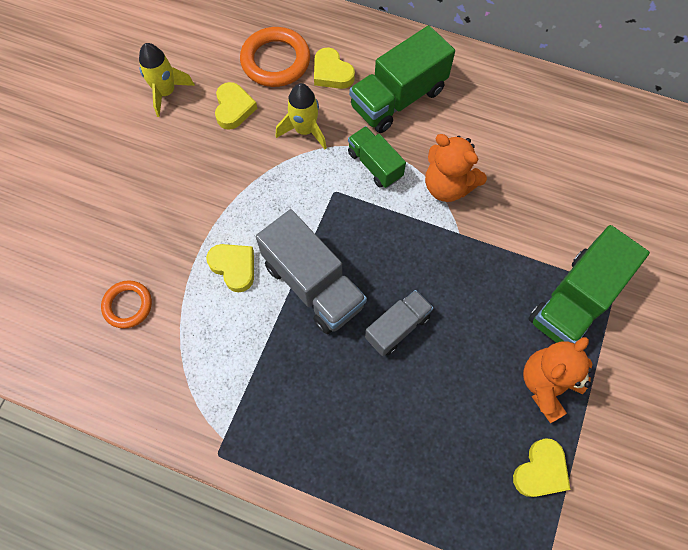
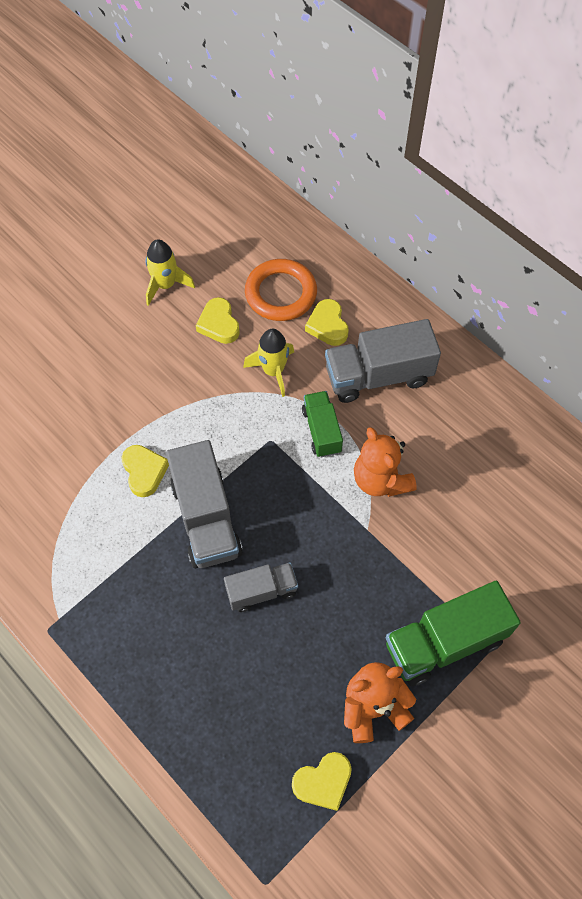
camera: 25 degrees right, 5 degrees down
(128, 305) = (37, 466): orange ring -> none
(234, 108) = (219, 324): yellow heart -> yellow heart turned 135 degrees clockwise
(398, 98) = (378, 376): green truck -> grey truck

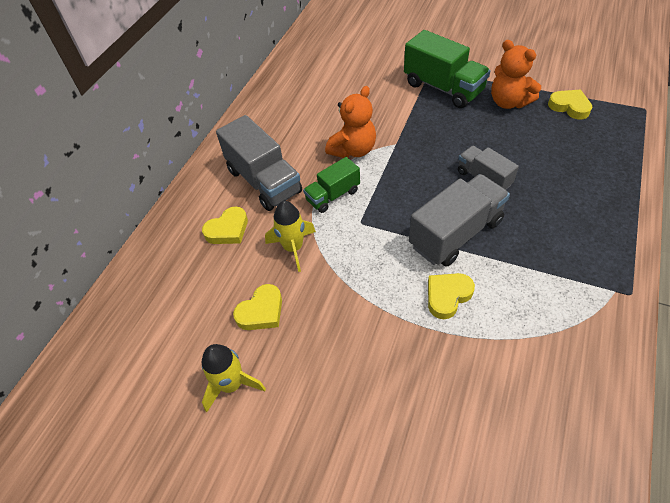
camera: 110 degrees left, 10 degrees down
(281, 293) = (205, 277): orange ring -> none

